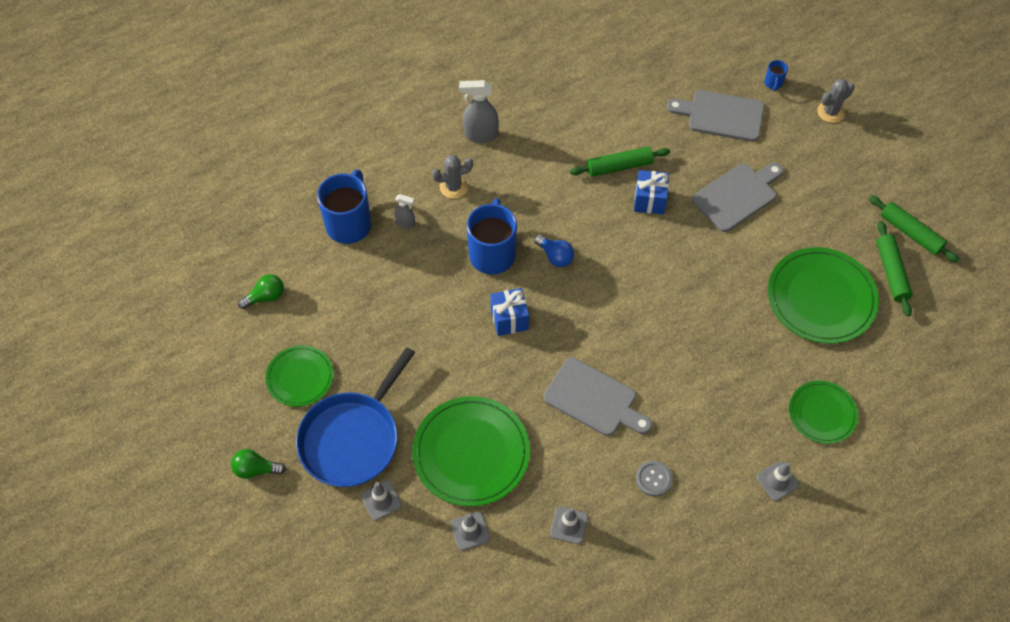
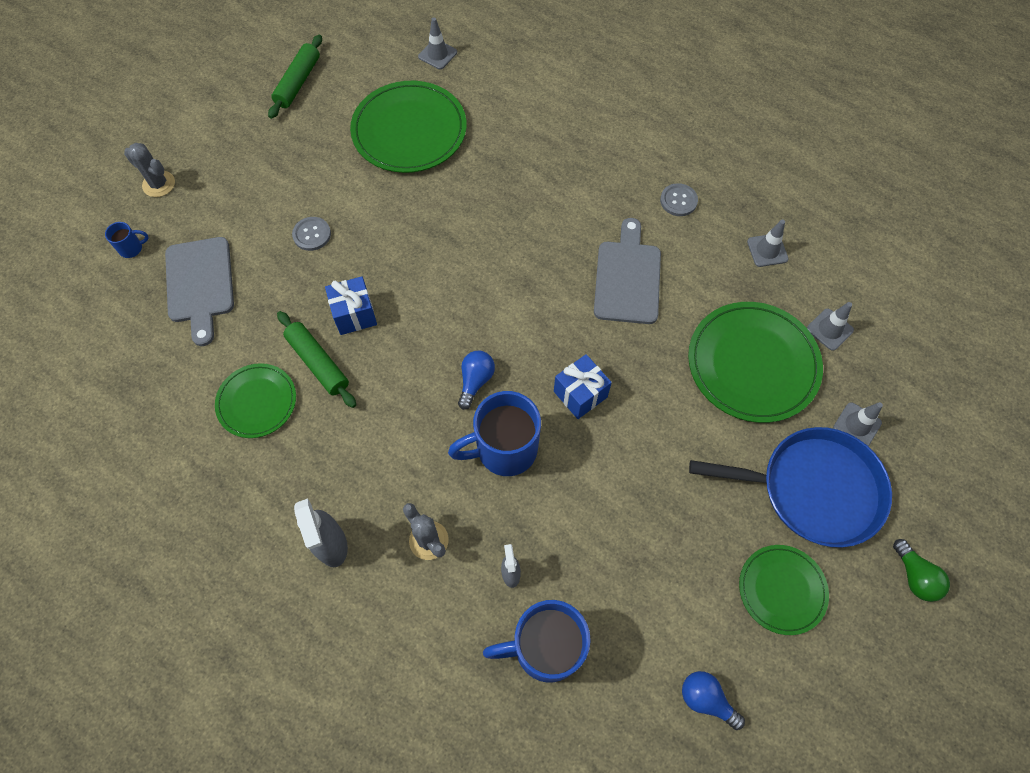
camera: 115 degrees left, 5 degrees up
(265, 297) = (706, 699): green light bulb -> blue light bulb
(737, 195) = (312, 234): grey cutting board -> grey button
(777, 481) = (621, 111): grey traffic cone -> grey traffic cone (437, 54)
(822, 413) = (535, 98): green plate -> green plate (257, 402)
(891, 272) = (352, 86): green rolling pin -> none

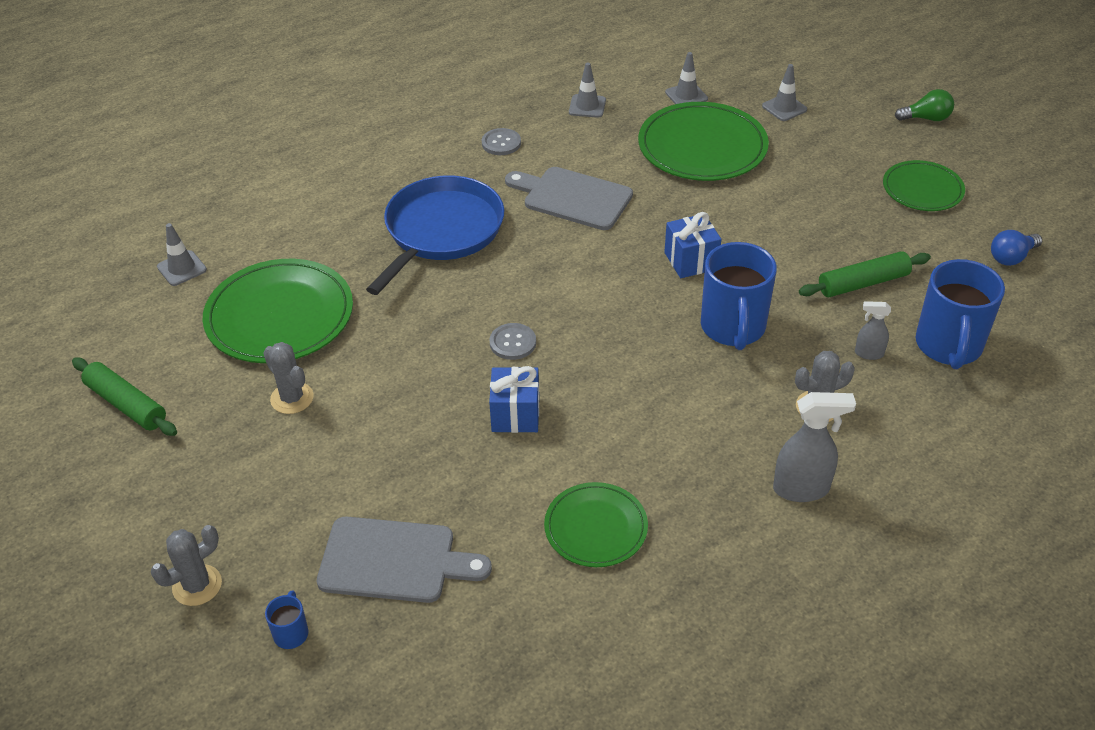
camera: 70 degrees left, 20 degrees down
(312, 234) = (380, 433): grey button -> grey button (513, 343)
(318, 363) = (566, 459): green rolling pin -> green rolling pin (863, 283)
(330, 170) = (292, 398): none -> grey cactus
(475, 381) = (645, 332): blue light bulb -> none
(813, 489) = (836, 147): blue pan -> blue pan (441, 231)

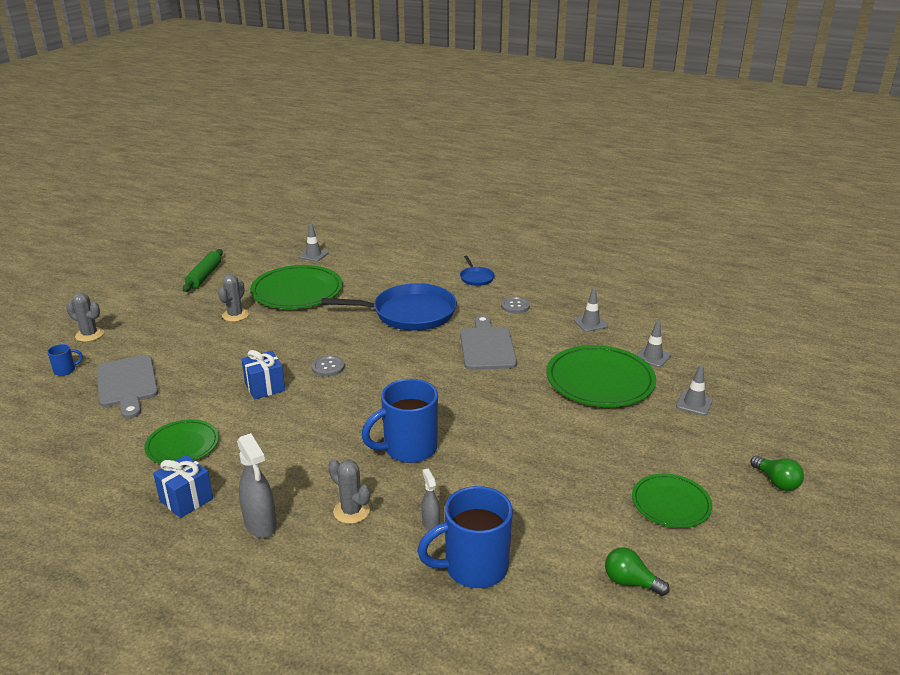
camera: 60 degrees right, 15 degrees down
(403, 146) = (476, 278): none -> blue pan
(690, 261) = (465, 411): blue gift -> blue gift (186, 499)
(863, 283) = (513, 499): green rolling pin -> none
(1011, 257) = (630, 582): blue light bulb -> green light bulb

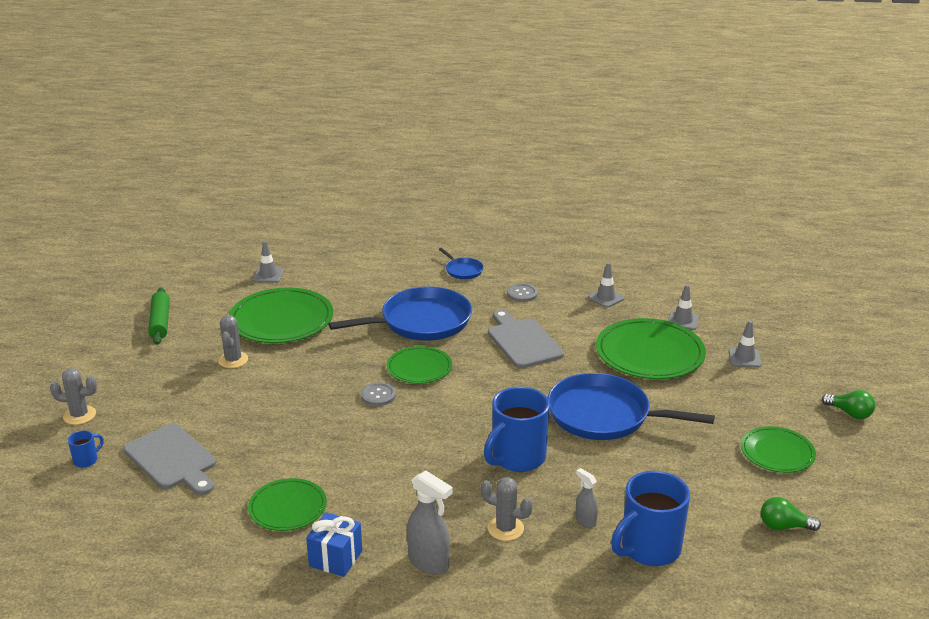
camera: 20 degrees left, 0 degrees up
(265, 387) = (328, 430): blue gift -> none
(380, 351) = (419, 368): none -> green plate
(517, 428) = (604, 415): none -> blue pan

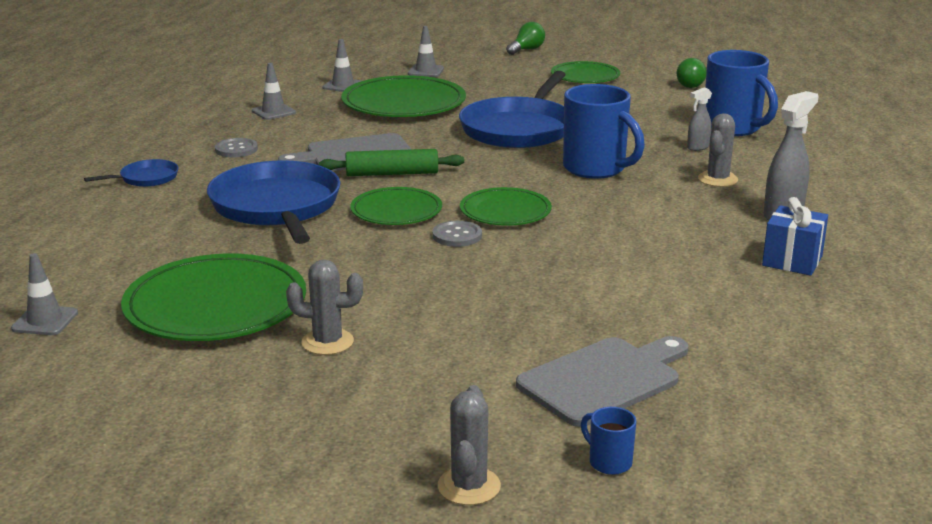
camera: 85 degrees left, 5 degrees down
(160, 322) = (156, 424): green rolling pin -> green rolling pin (392, 174)
(287, 507) = (704, 290): green plate -> green plate (505, 211)

